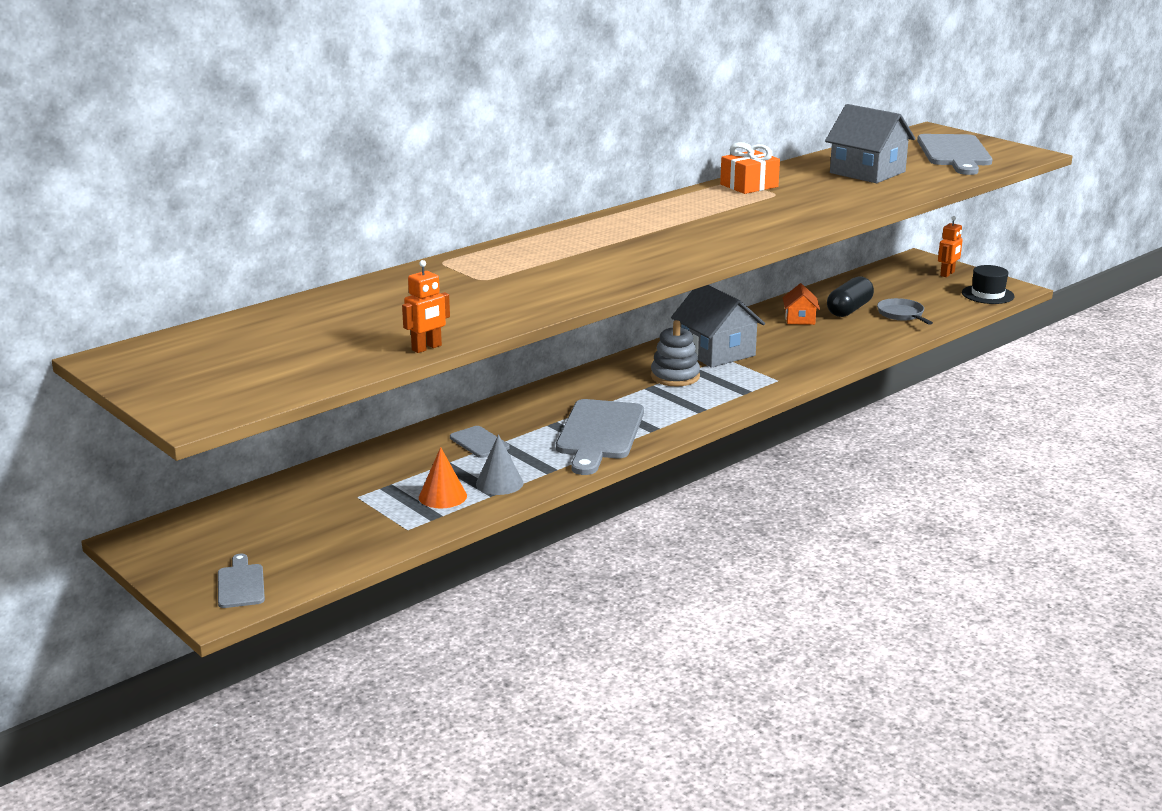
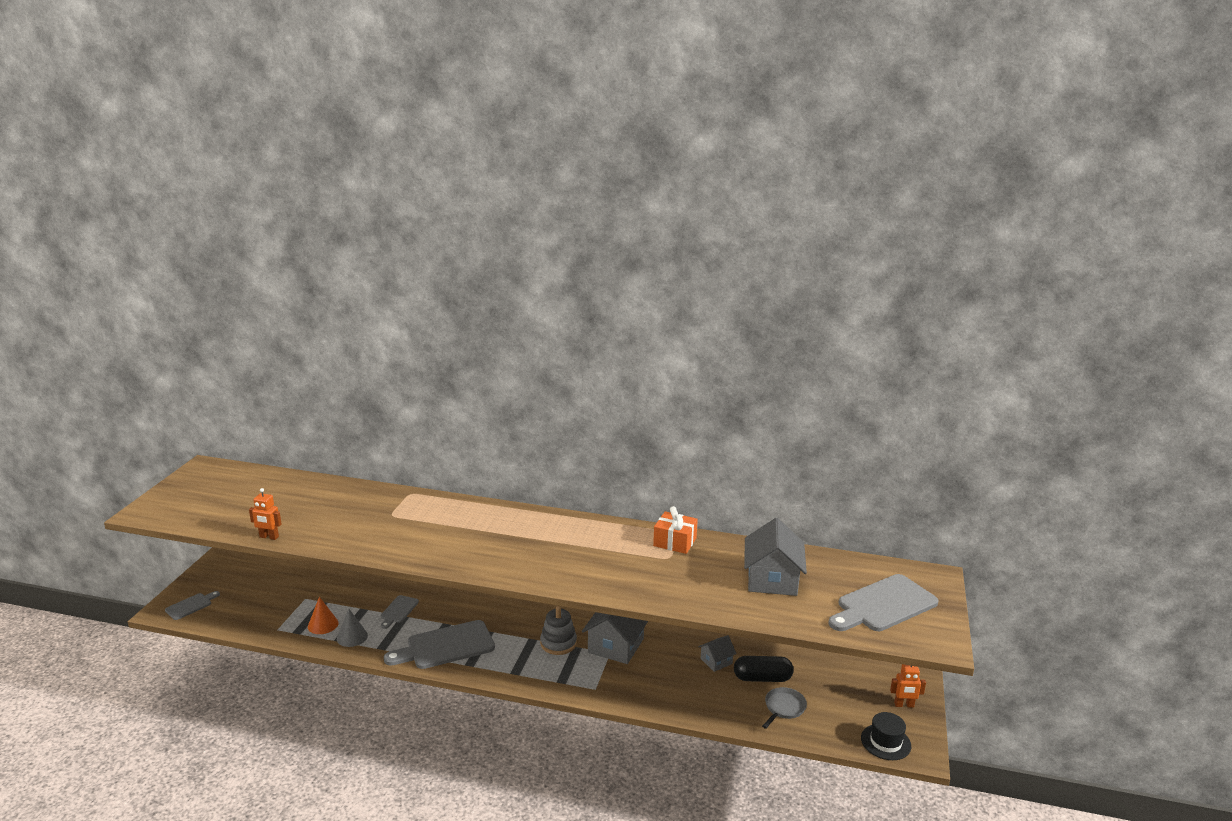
camera: 55 degrees right, 0 degrees up
(800, 319) = (716, 661): orange house -> grey house

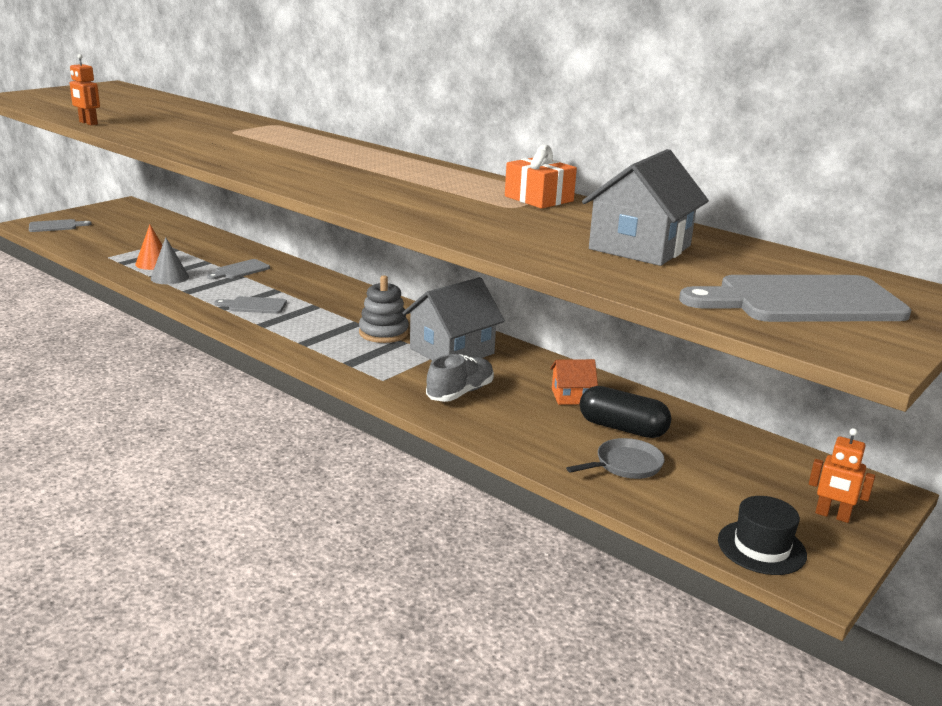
camera: 25 degrees right, 0 degrees up
(445, 646) = (254, 305): grey cutting board -> grey cutting board, size x0.51
(651, 683) = (460, 393): none -> grey shoe
(716, 661) = (571, 396): grey house -> orange house

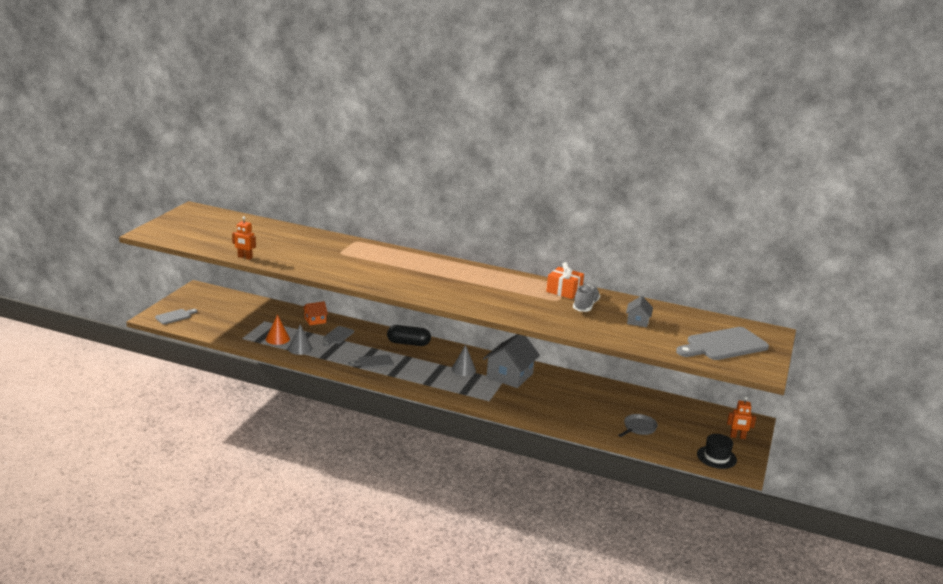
camera: 20 degrees left, 0 degrees up
(383, 333) = (463, 369): grey stacking toy -> grey cone
(460, 393) = (534, 401): grey shoe -> grey shoe (585, 306)
(571, 396) = (589, 394): orange house -> orange house (315, 320)
(622, 428) = (625, 408): black capsule -> black capsule (408, 343)
(640, 247) = (637, 321): grey house -> grey house, size x0.52

